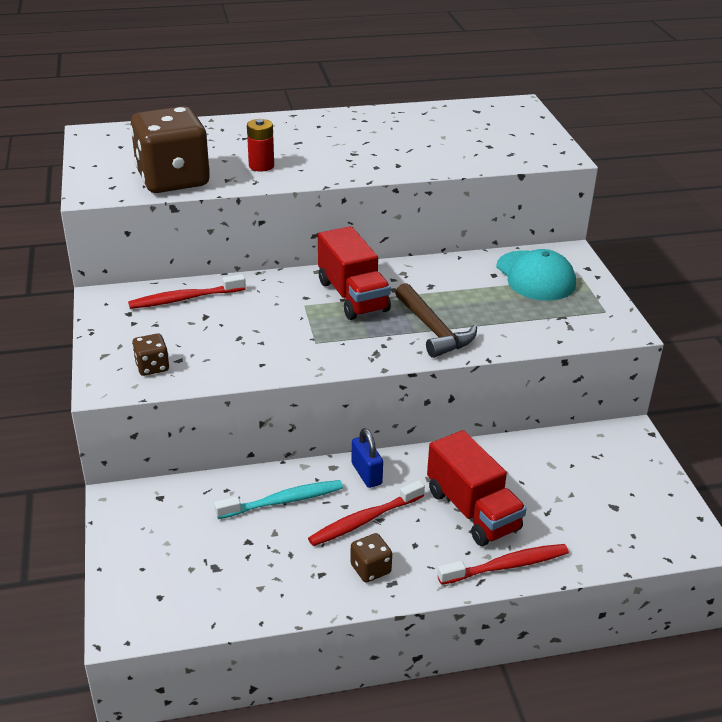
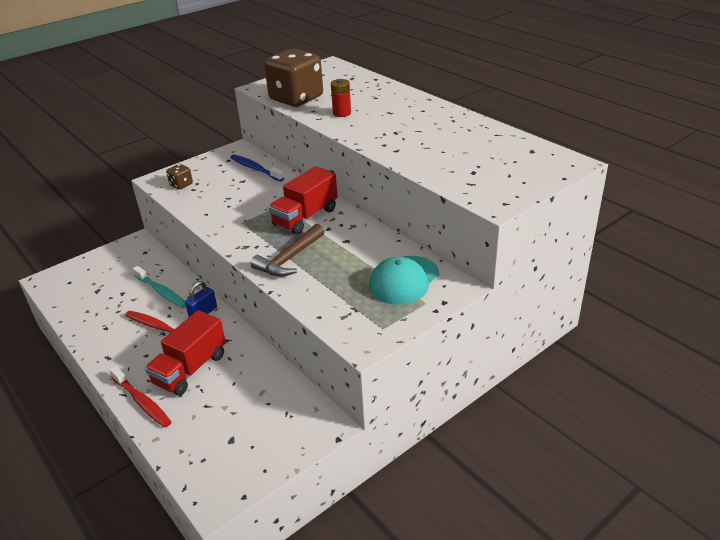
camera: 65 degrees right, 0 degrees up
(185, 299) = (255, 169): red toothbrush -> blue toothbrush
(370, 569) = (116, 345): brown dice -> none

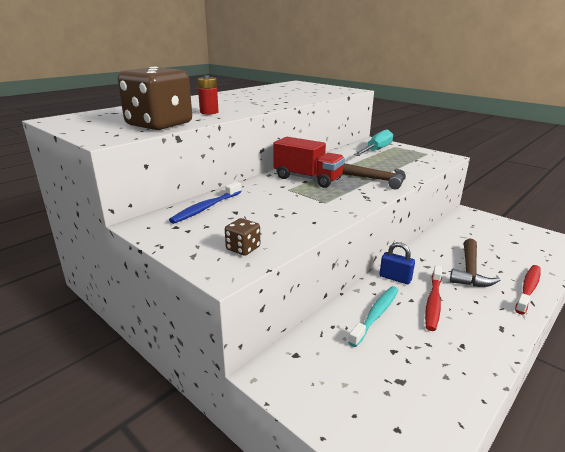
camera: 100 degrees left, 10 degrees down
(190, 369) = (470, 271): red truck -> brown hammer
(404, 280) = (376, 150): turquoise cap -> turquoise screwdriver

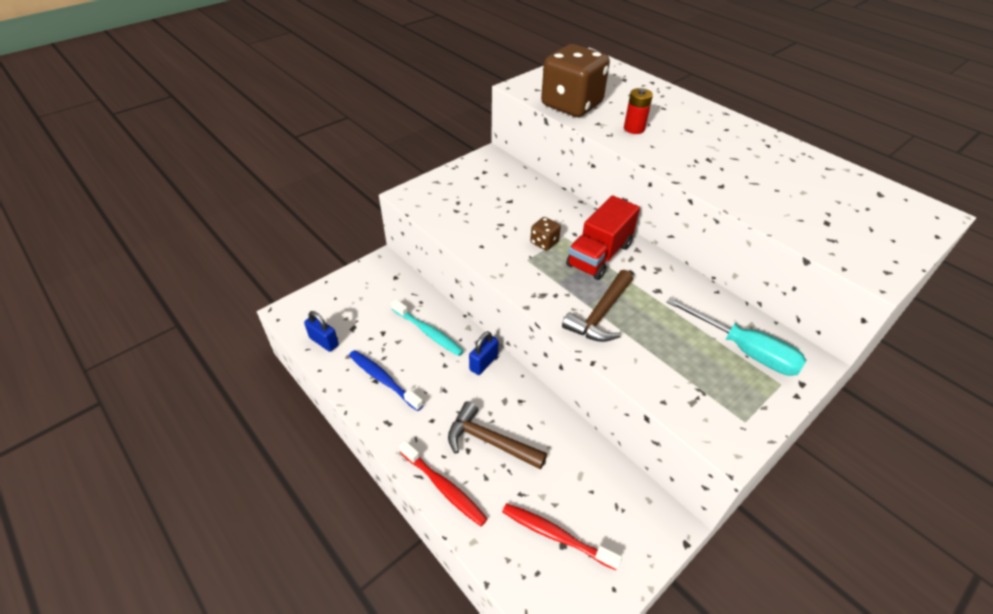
camera: 95 degrees right, 20 degrees up
(206, 208) = (520, 185): blue toothbrush -> blue toothbrush (383, 380)
(243, 248) = (440, 203): brown dice -> brown dice (544, 242)
(433, 302) = (438, 382): red toothbrush -> red toothbrush (556, 535)
(438, 407) = (324, 341): none -> blue padlock

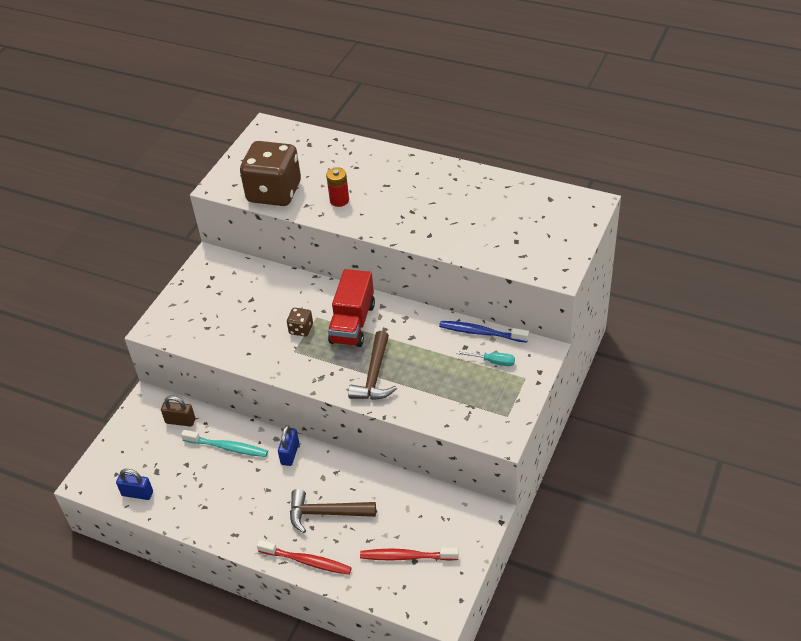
camera: 20 degrees left, 0 degrees up
(383, 380) = (211, 503): blue toothbrush -> blue toothbrush (481, 333)
(400, 291) = (180, 421): none -> brown padlock
(744, 350) = (492, 361): turquoise screwdriver -> turquoise screwdriver, size x0.53

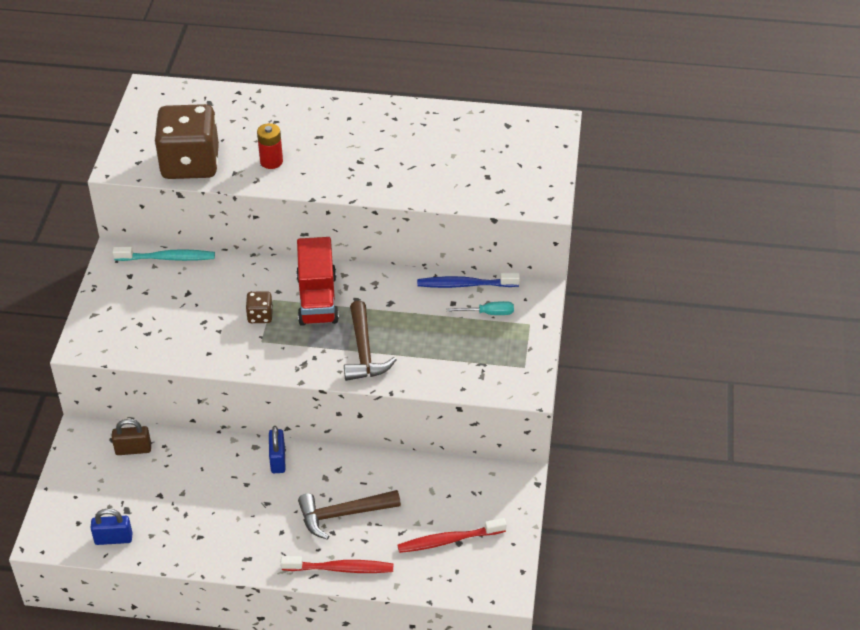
camera: 20 degrees left, 0 degrees up
(227, 447) = (201, 467): turquoise toothbrush -> turquoise toothbrush (167, 258)

